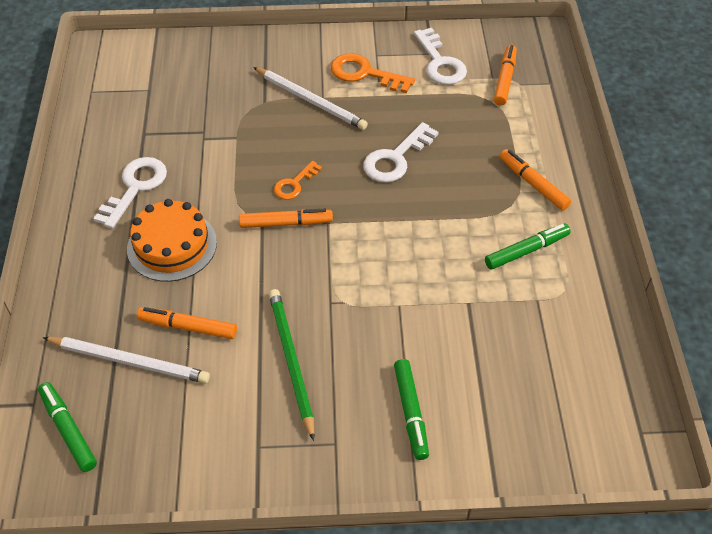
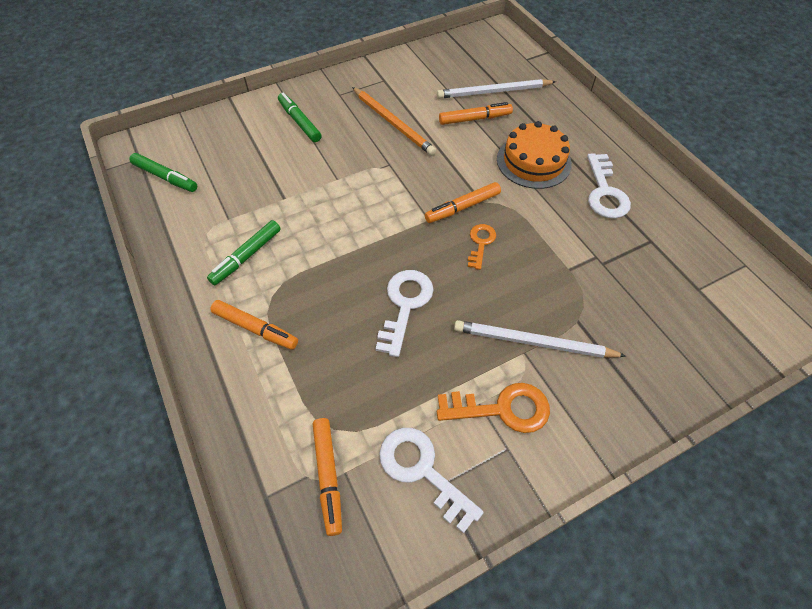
camera: 155 degrees right, 5 degrees up
(68, 430) = (495, 55): green marker -> green marker (165, 177)
(291, 362) = (393, 123): green pencil -> orange pencil

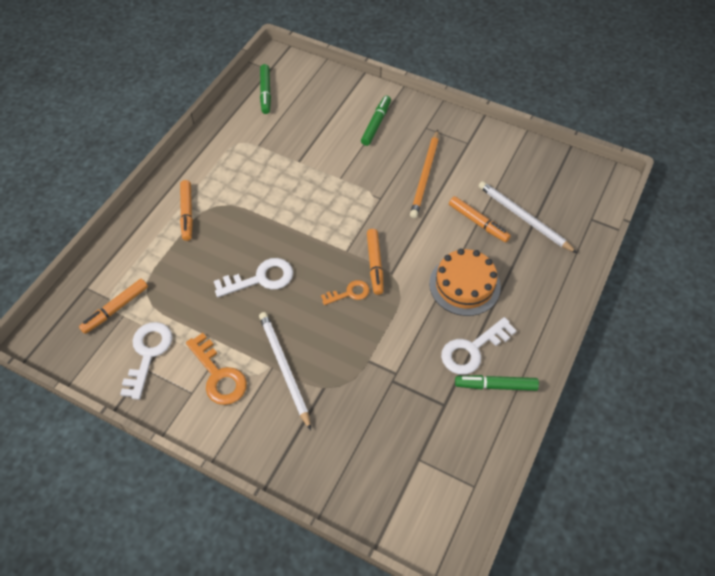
camera: 55 degrees right, 0 degrees up
(246, 256) = (236, 174): green marker -> green marker (495, 386)
(462, 207) = (375, 264): orange marker -> orange marker turned 120 degrees counterclockwise

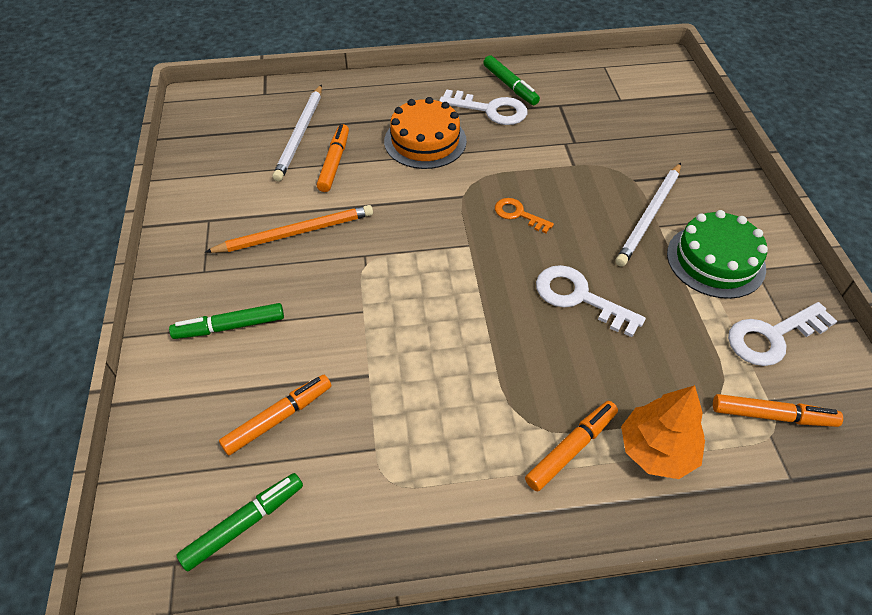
camera: 125 degrees left, 5 degrees down
(153, 245) = (656, 450): none -> orange tree
(218, 375) = (715, 260): orange key -> green cake
(375, 264) = (463, 213): orange marker -> orange marker (278, 418)

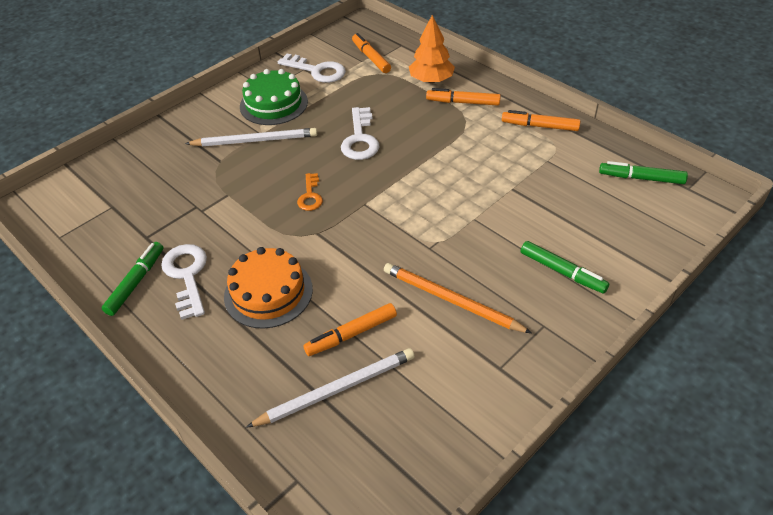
camera: 125 degrees left, 5 degrees down
(278, 418) = (582, 205): orange marker -> orange marker (540, 126)

